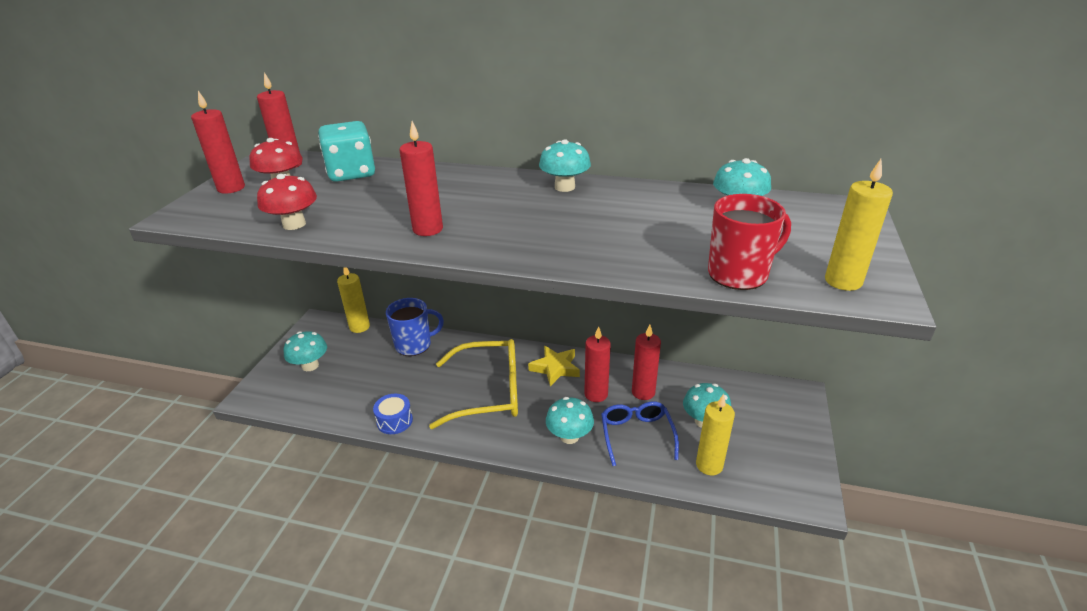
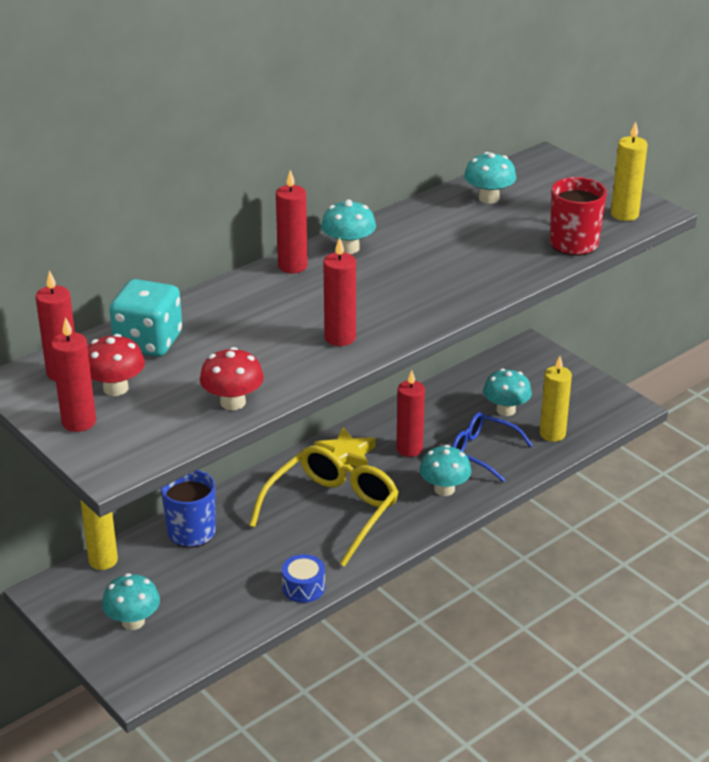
camera: 55 degrees left, 0 degrees up
(643, 392) = (437, 422): red candle -> red candle (292, 266)

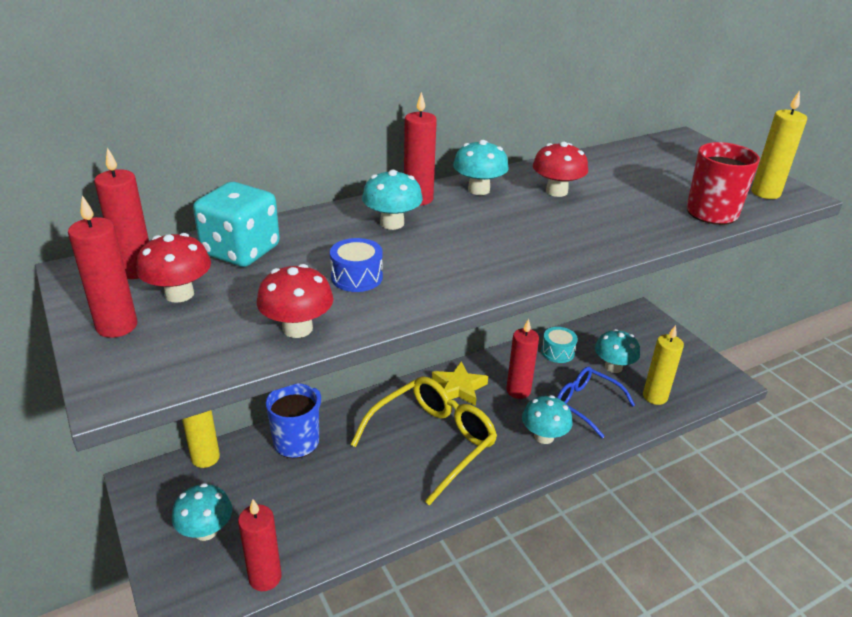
camera: 10 degrees right, 0 degrees up
(303, 587) = (383, 522): blue drum -> blue drum (357, 277)
(340, 338) = (443, 273): red candle -> red candle (265, 577)
(424, 240) = (556, 191): none -> red mushroom
(444, 403) = (557, 352): none -> turquoise drum
(488, 198) = (626, 164): turquoise mushroom -> turquoise mushroom (392, 223)

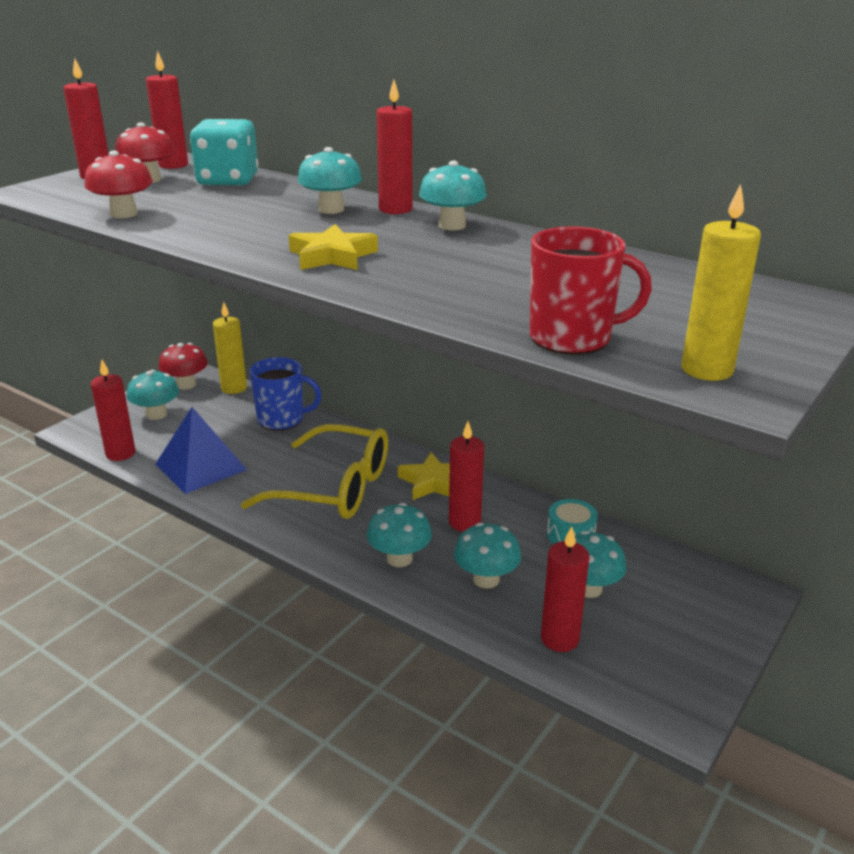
camera: 65 degrees right, 5 degrees down
(338, 518) = (200, 467): none -> blue pyramid
(357, 277) = (218, 215): blue drum -> none
(514, 249) = (332, 256): none -> yellow star
(556, 191) = (502, 255): red mushroom -> red mushroom (186, 385)
(586, 404) = (486, 579): blue glasses -> turquoise mushroom
(655, 397) = (559, 639): yellow candle -> red candle

